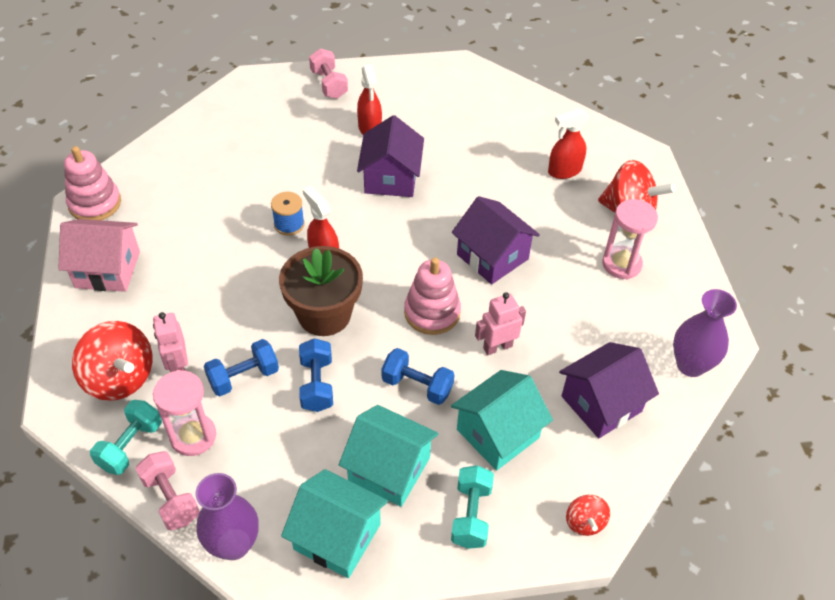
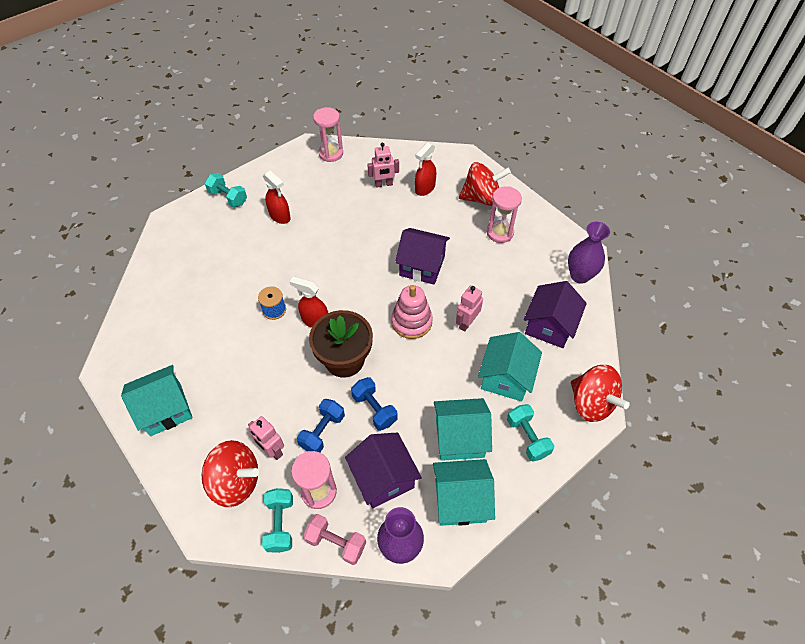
camera: 30 degrees left, 5 degrees up
(95, 203) = (117, 366): pink stacking toy -> none
(108, 269) = (165, 409): pink house -> turquoise house
(329, 84) = (228, 197): pink dumbbell -> turquoise dumbbell
(391, 178) = (320, 244): purple house -> purple house (383, 478)
(417, 385) = (437, 374): blue dumbbell -> none
(479, 84) = (331, 153): none -> pink hourglass
(516, 145) = (383, 184): none -> pink robot
(584, 522) = (591, 403): red spinning top -> red spinning top, size x1.95

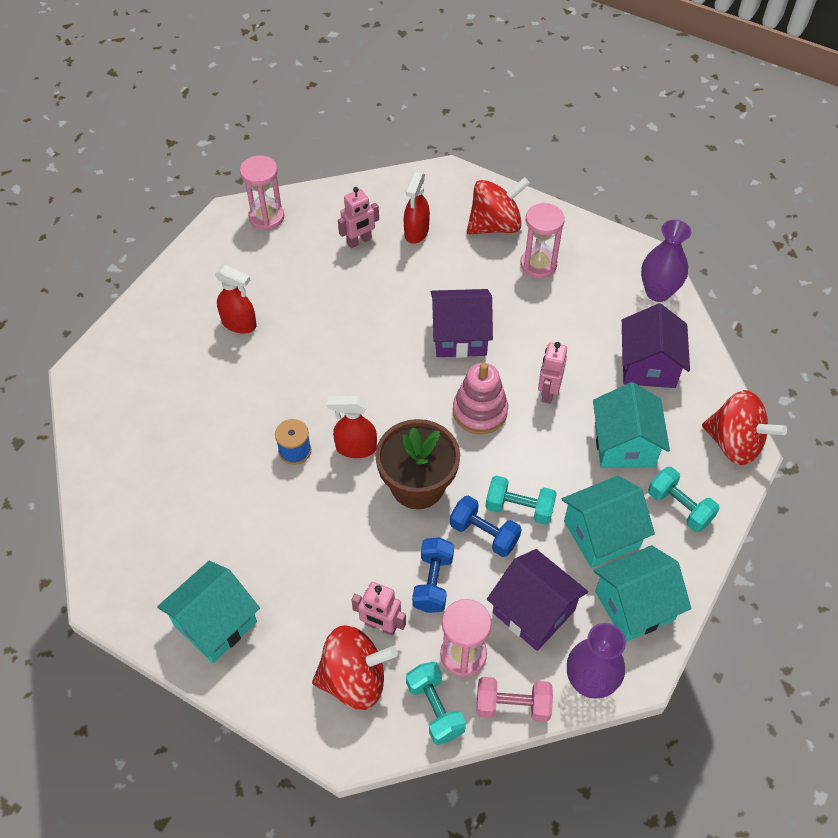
camera: 20 degrees left, 0 degrees up
(228, 197) = (152, 318): turquoise dumbbell -> turquoise dumbbell (519, 508)

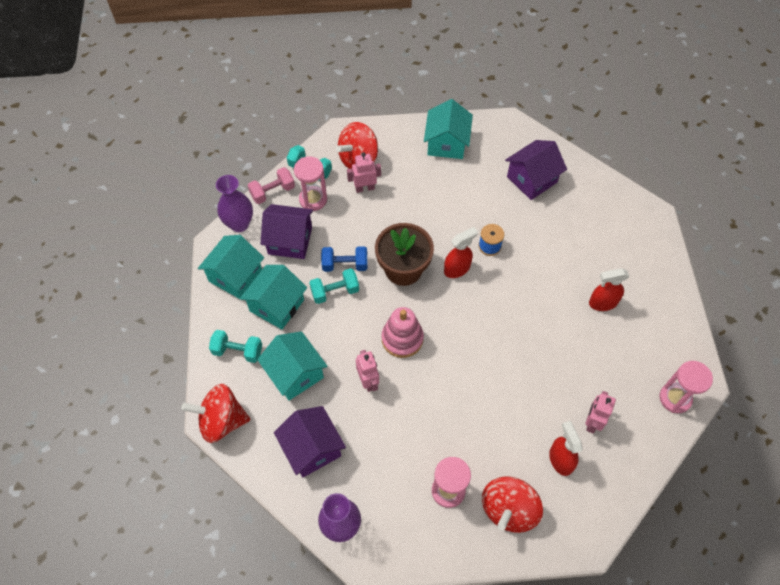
camera: 145 degrees right, 5 degrees up
(433, 582) = (354, 223): blue dumbbell -> none
(460, 336) = (457, 387): purple house -> purple house (532, 179)

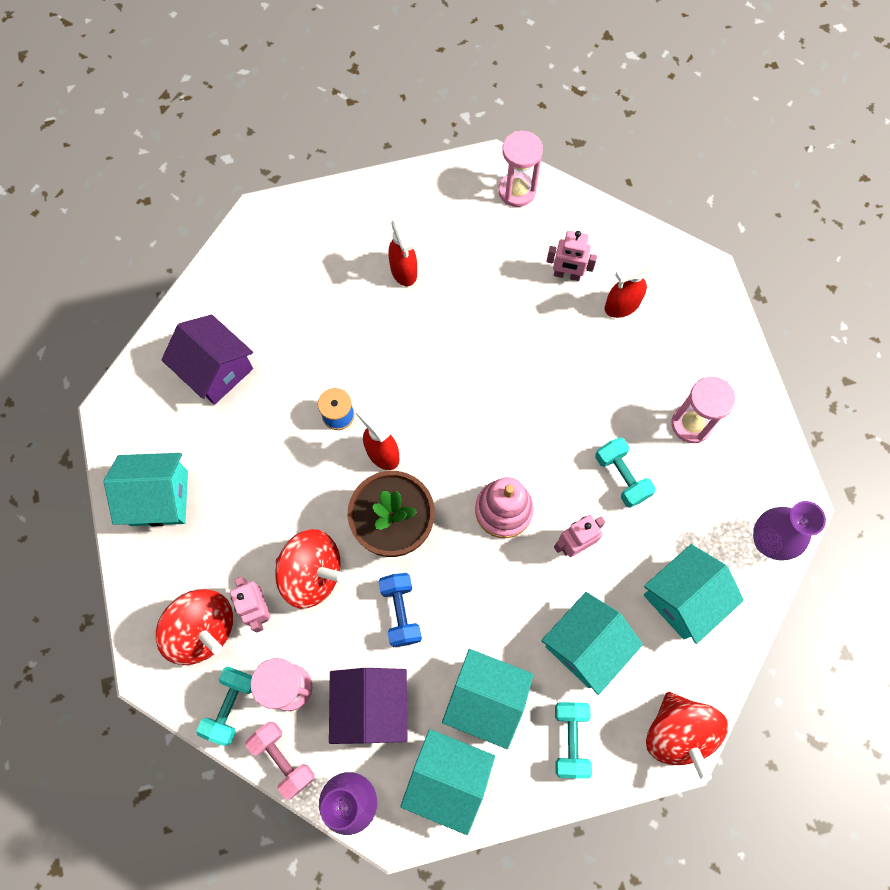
camera: 100 degrees left, 10 degrees up
(312, 448) = (683, 598): purple house -> turquoise house
(335, 291) = (448, 617): turquoise dumbbell -> turquoise dumbbell (621, 477)
(508, 509) = (694, 355): red spinning top -> red spinning top (312, 574)

